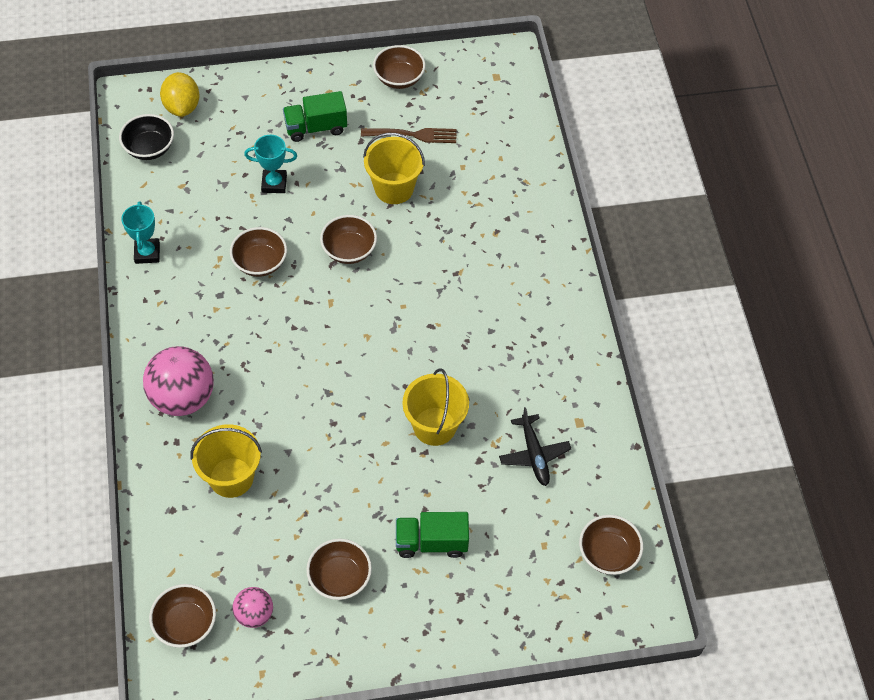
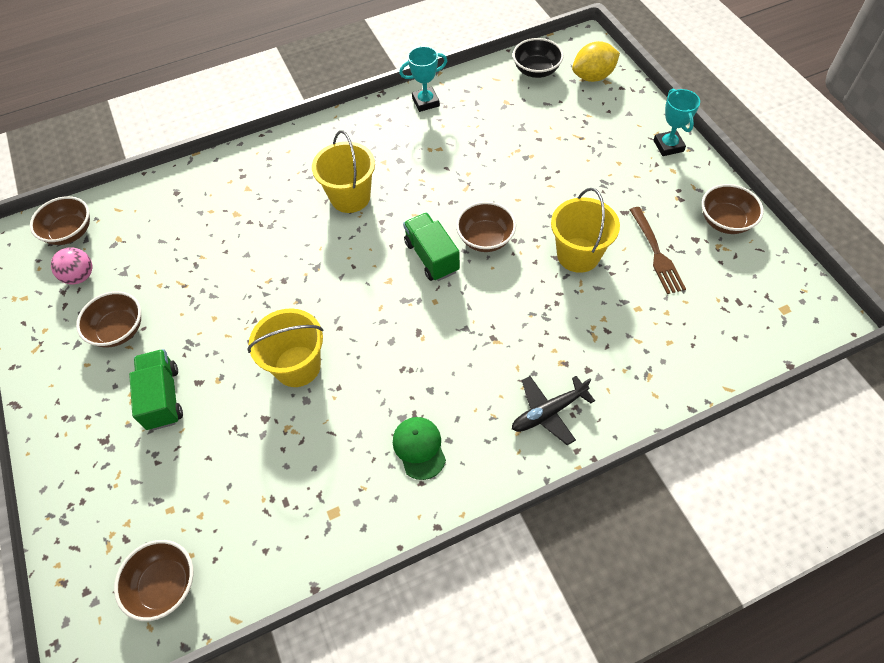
camera: 80 degrees right, 0 degrees up
(183, 398) = (286, 167): pink ball -> none
(231, 477) = (213, 222): yellow bucket -> yellow bucket (350, 197)
(260, 262) = (444, 177): brown bowl -> none
(274, 183) = (538, 162): turquoise trophy -> turquoise trophy (668, 146)
(316, 127) = (621, 173): green truck -> green truck (431, 257)
(534, 454) = (282, 472): black plane -> black plane (549, 412)
(541, 350) = (419, 448): none -> green cap

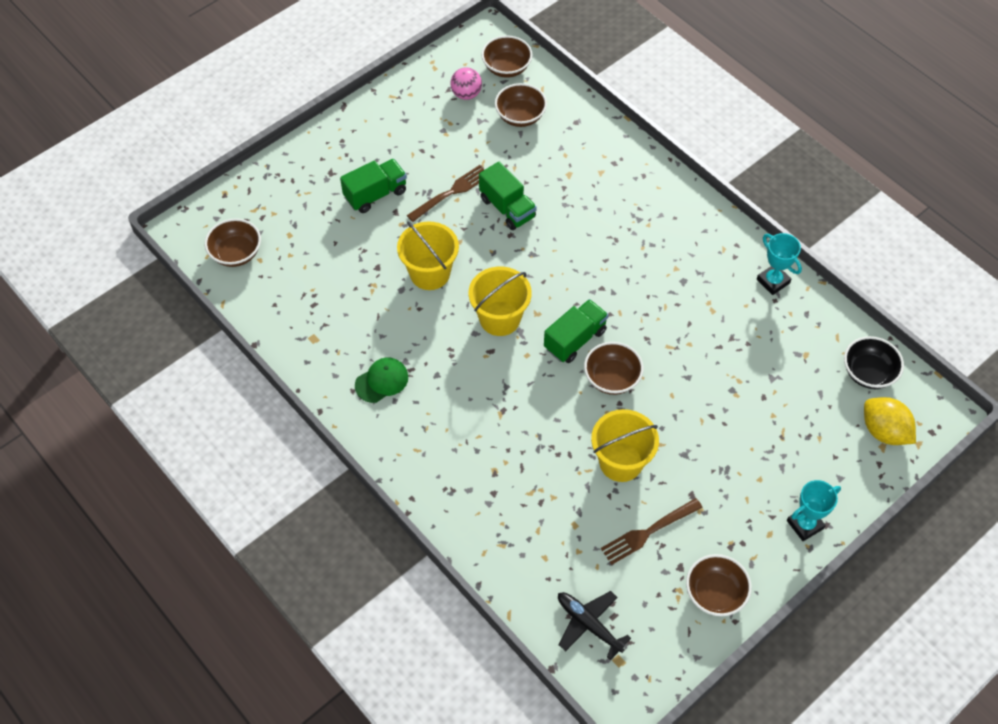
camera: 70 degrees right, 0 degrees up
(119, 330) = (425, 141): brown bowl -> brown bowl (520, 116)
(202, 321) = (451, 192): none -> brown fork
(249, 275) = (507, 208): none -> green truck
(350, 197) = (621, 255): yellow bucket -> yellow bucket (500, 318)
(549, 412) = (441, 469): black plane -> black plane (589, 625)

